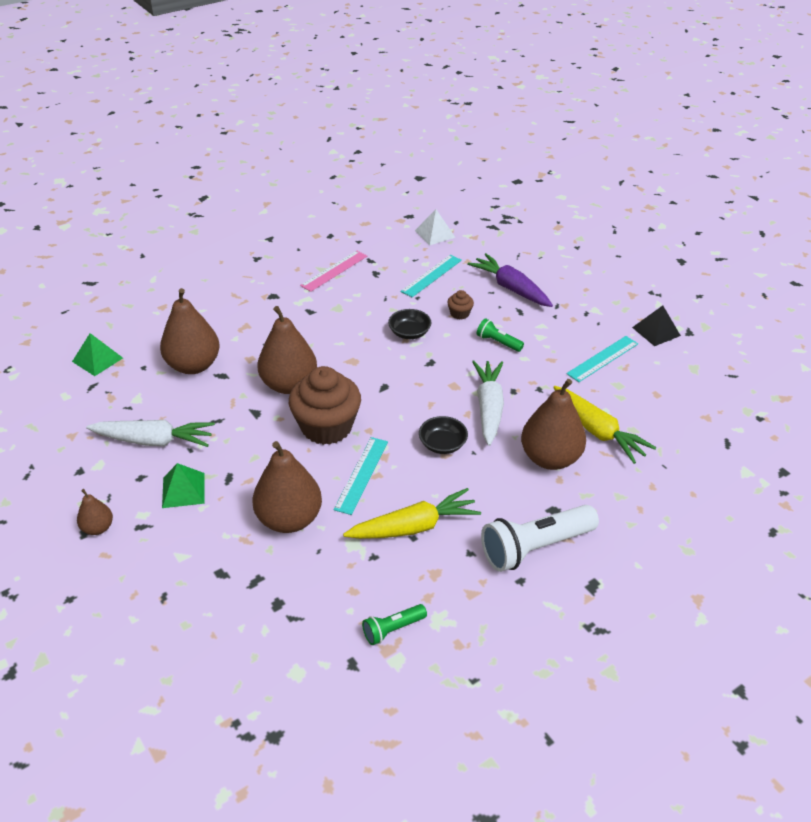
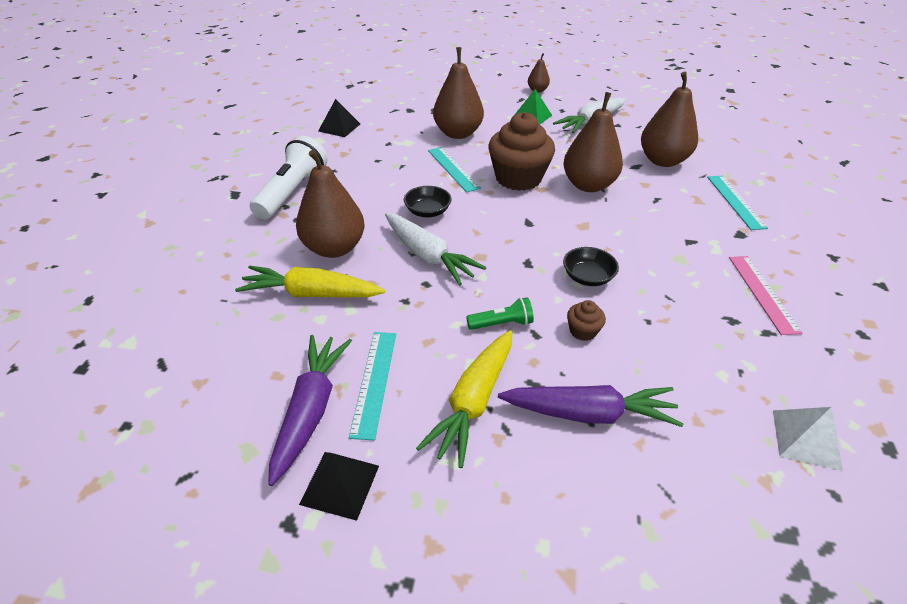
camera: 135 degrees right, 0 degrees up
(97, 359) = (712, 133): green pyramid -> none
(393, 629) = (339, 127): green flashlight -> black pyramid
(414, 526) = (383, 164): yellow carrot -> yellow carrot (473, 402)
(431, 276) = (686, 361): turquoise ruler -> turquoise ruler (735, 201)
(648, 366) = (311, 409): none -> purple carrot

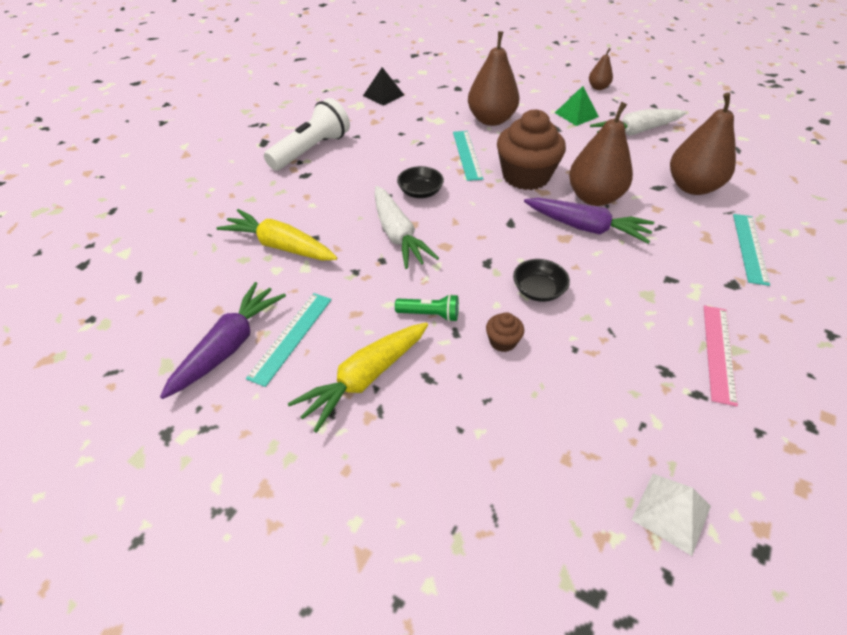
camera: 20 degrees right, 5 degrees up
(334, 248) = (320, 209): brown pear -> none
(340, 484) = (219, 414): black pyramid -> none
(589, 413) = (464, 420): purple carrot -> purple carrot (587, 228)

